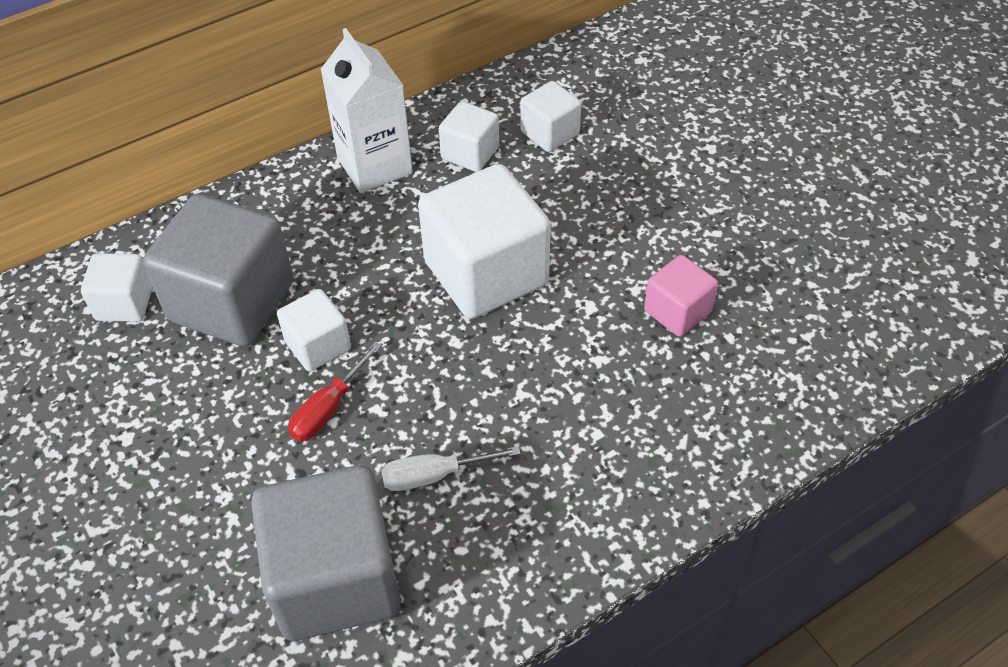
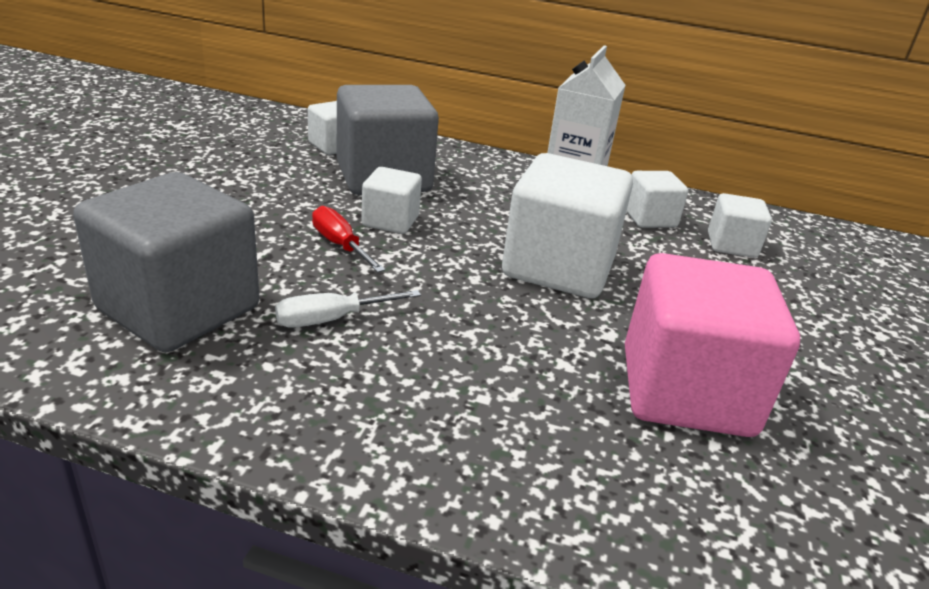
camera: 45 degrees right, 20 degrees down
(328, 408) = (340, 245): red screwdriver -> red screwdriver turned 60 degrees clockwise
(435, 475) = (332, 319): white screwdriver -> white screwdriver turned 60 degrees counterclockwise
(677, 311) = (686, 391): pink cube -> pink cube, size x1.95

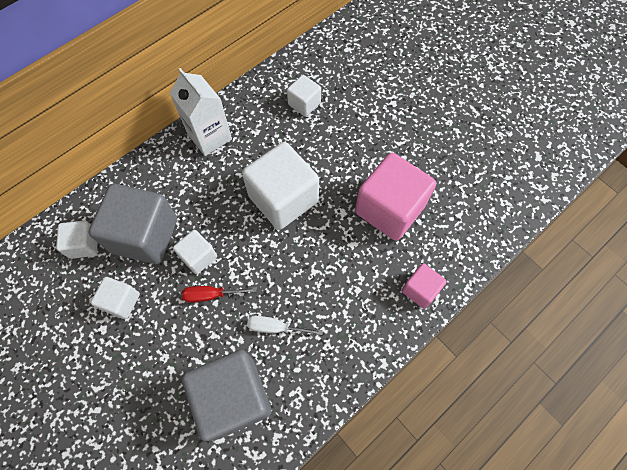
camera: 55 degrees left, 35 degrees up
(332, 319) = (276, 327): white screwdriver -> white screwdriver turned 90 degrees clockwise
(571, 497) = (420, 290): none -> pink cube
(649, 218) = (262, 122): white cube -> white cube (121, 301)

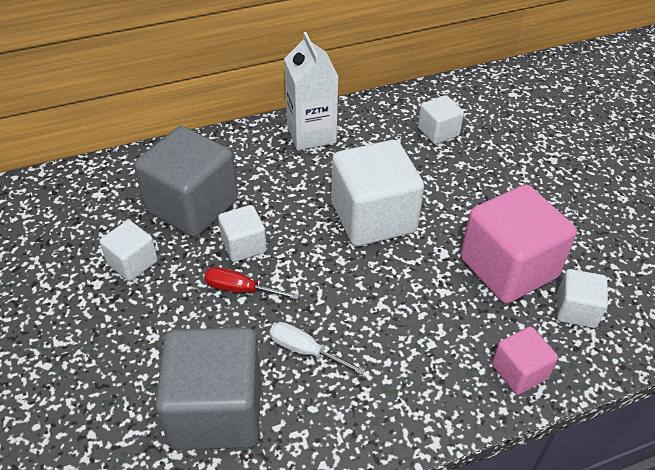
camera: 20 degrees right, 20 degrees down
(84, 244) = (120, 195): white cube -> white cube (576, 310)

